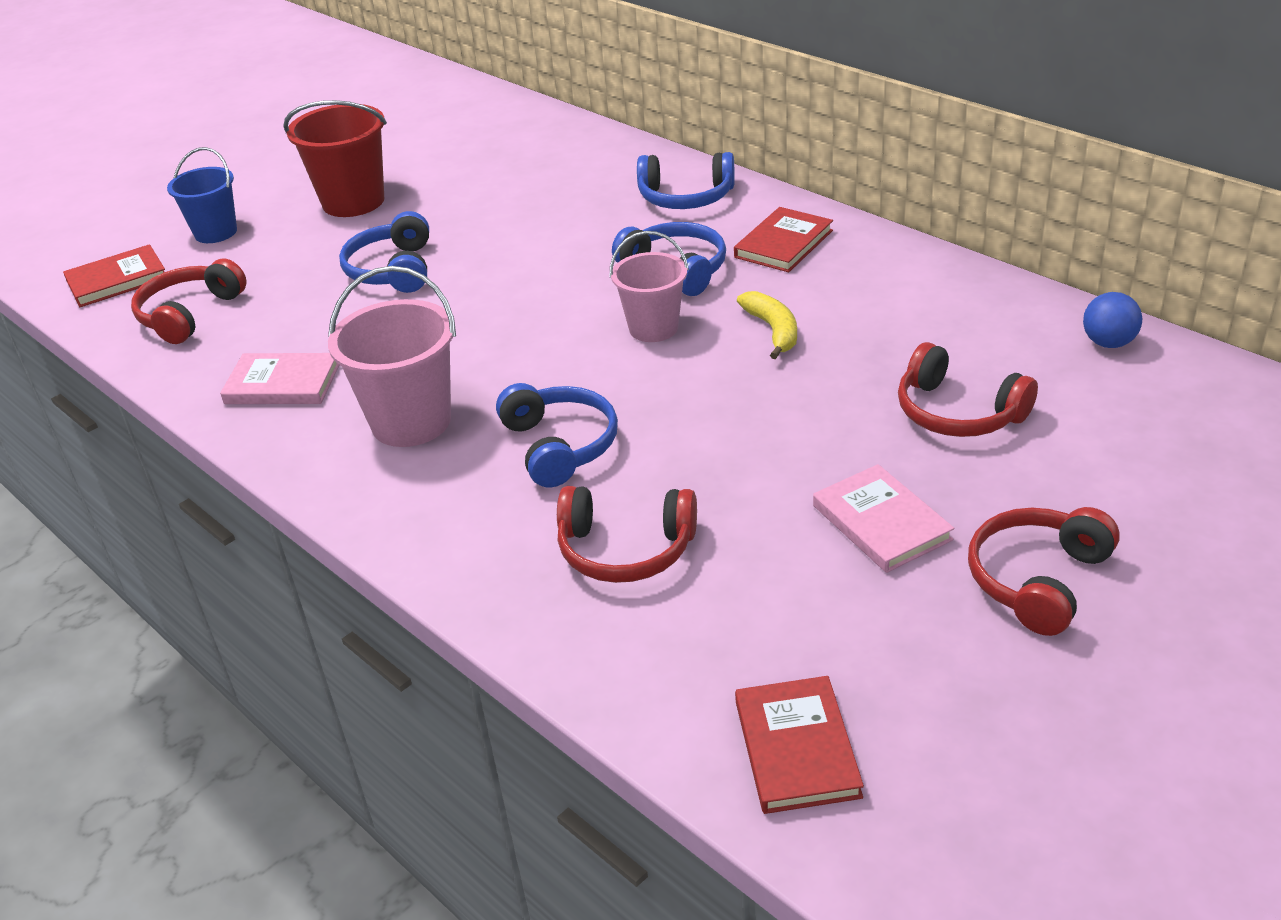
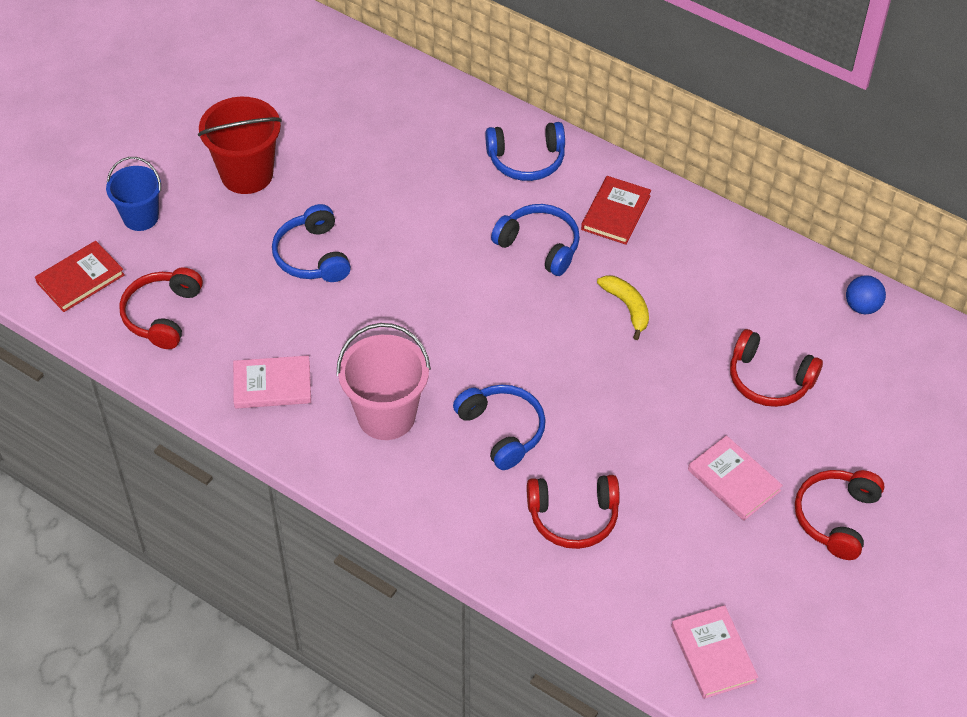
camera: 15 degrees left, 15 degrees up
(653, 328) = (538, 310): pink bucket -> none
(797, 748) = (713, 654): red book -> pink book

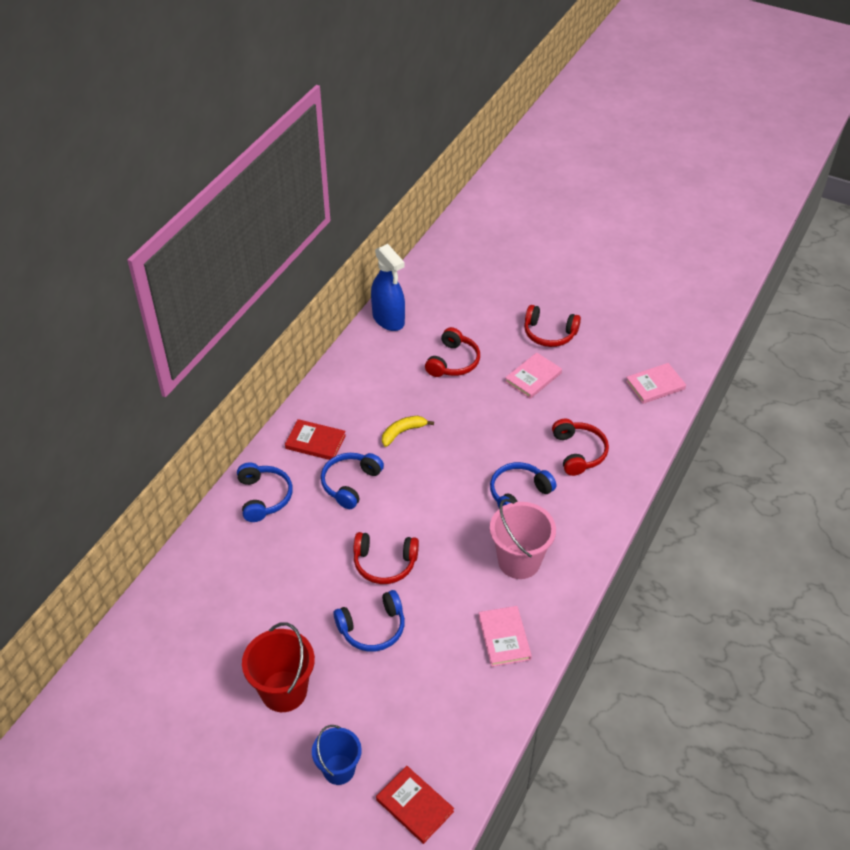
camera: 95 degrees left, 5 degrees down
(162, 315) = (446, 729): red headphones -> red headphones (384, 563)
(862, 306) = (388, 319): blue ball -> blue spray bottle

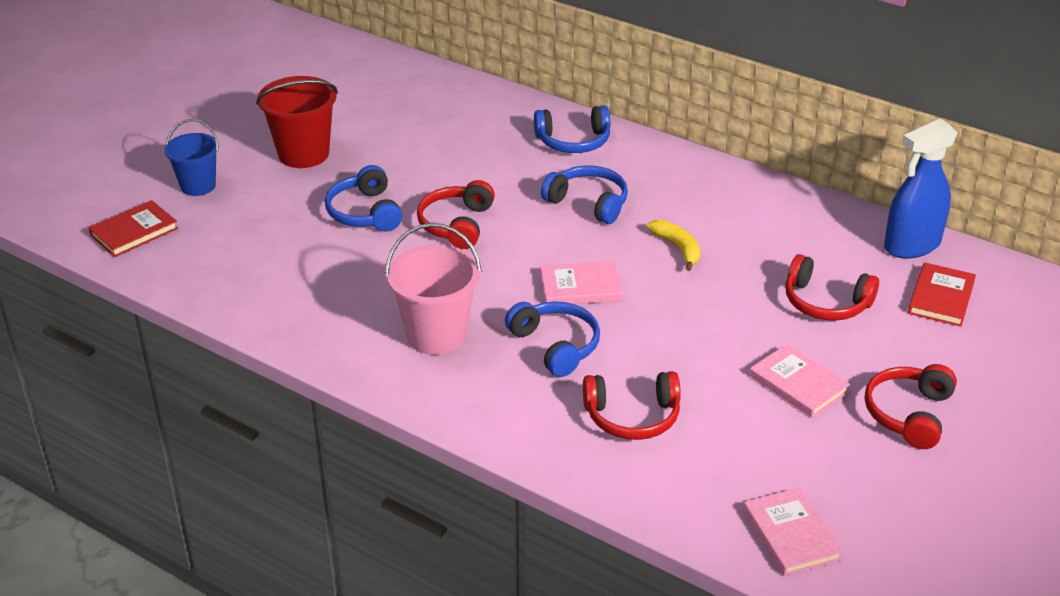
camera: 95 degrees right, 10 degrees down
(315, 442) = (662, 178): red book -> red book (941, 298)
(504, 638) = (320, 311): pink book -> pink book (580, 287)

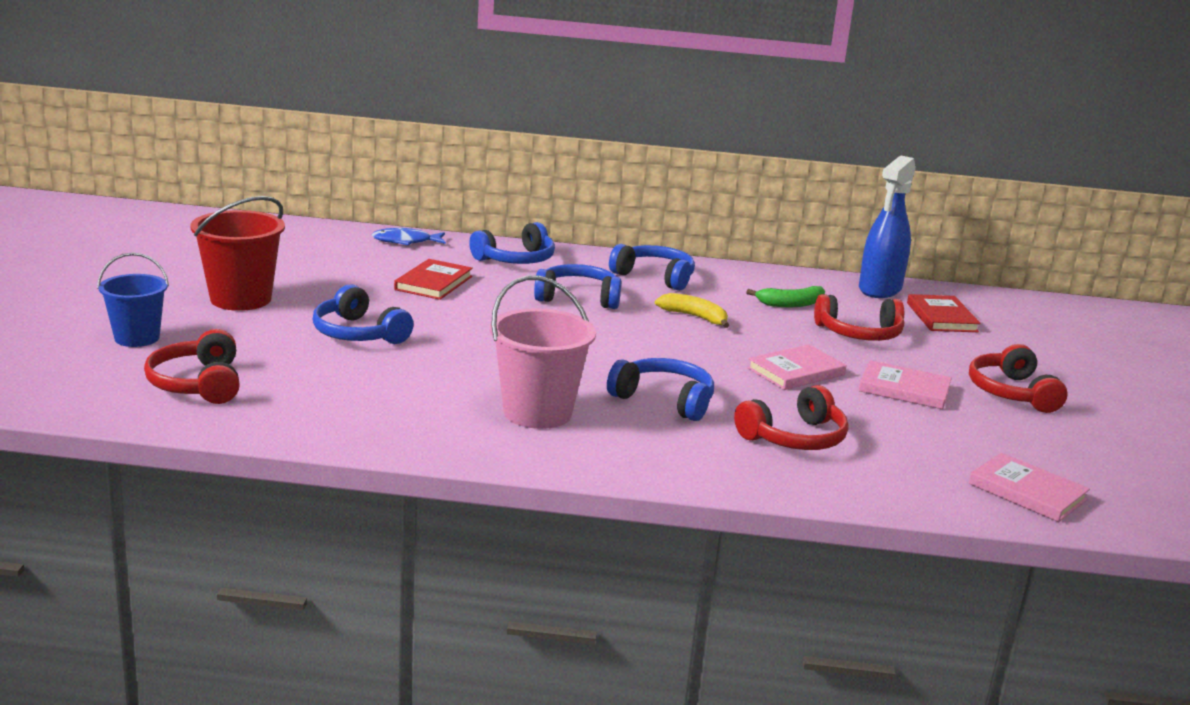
camera: 30 degrees left, 15 degrees down
(134, 232) = (90, 385): red book -> red book (434, 283)
(457, 224) = (466, 329): red headphones -> red headphones (198, 384)
(492, 101) = (405, 241): none -> blue fish
(580, 287) = (638, 356): pink book -> pink book (796, 371)
(687, 187) = (655, 277): none -> blue headphones
(792, 249) = (791, 304): none -> green banana

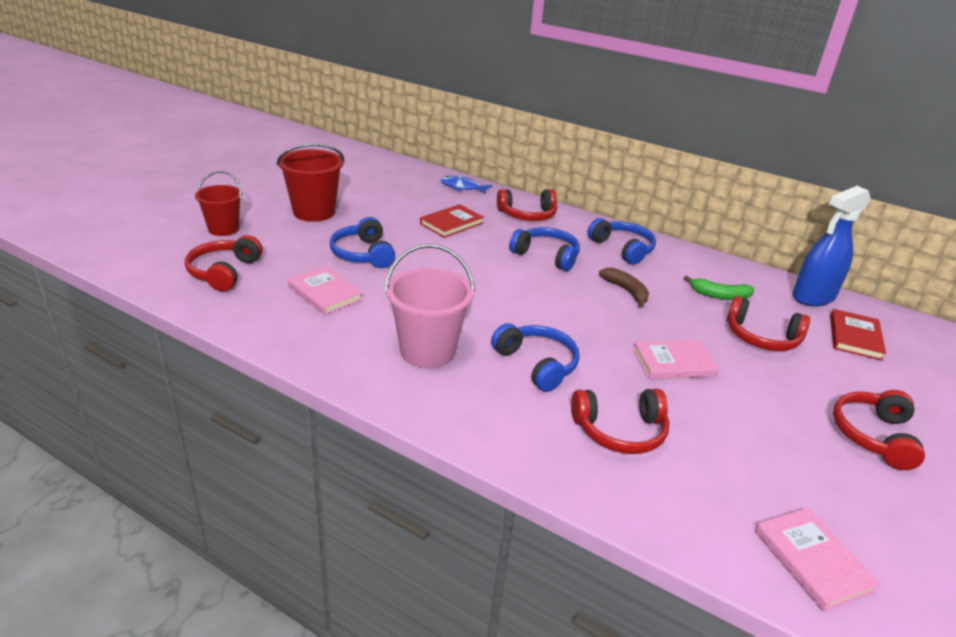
camera: 25 degrees right, 10 degrees up
(137, 338) = (223, 229): blue bucket -> red bucket
(516, 259) = (527, 215): blue headphones -> red headphones
(694, 317) = (626, 291): yellow banana -> brown banana
(904, 389) = (763, 405): pink book -> pink book (325, 293)

